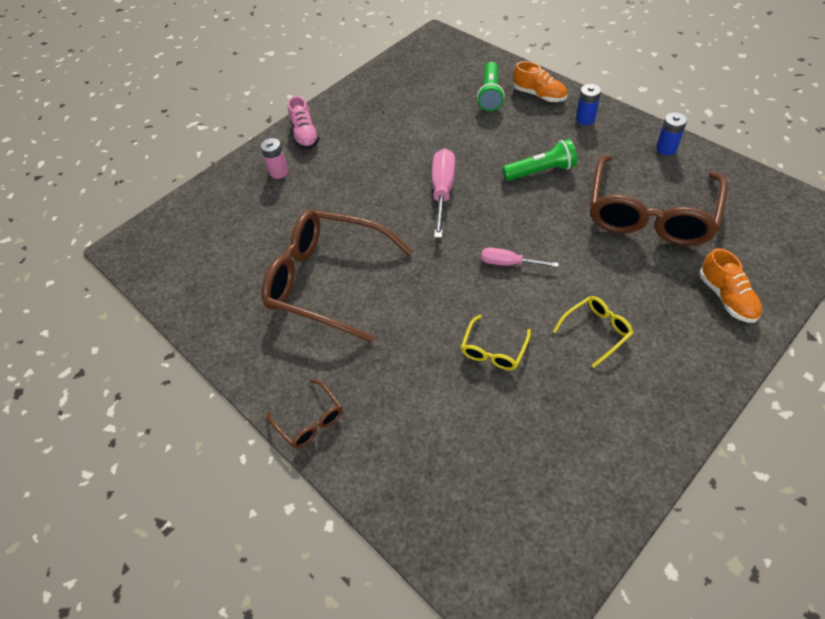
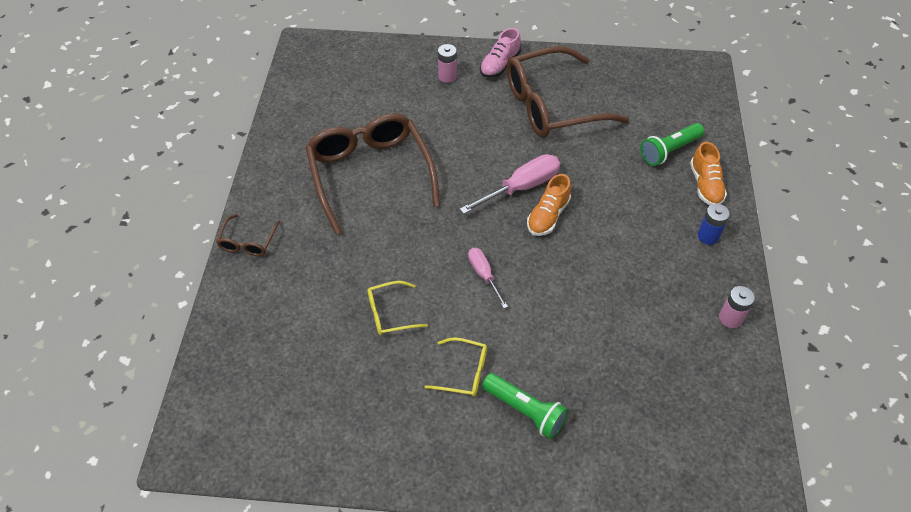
camera: 45 degrees right, 0 degrees up
(541, 171) = (608, 240): green flashlight -> green flashlight (525, 411)
(650, 213) = (632, 346): brown glasses -> brown glasses (552, 105)
(666, 148) = (730, 318): blue battery -> pink battery
(726, 297) = (581, 451): orange shoe -> orange shoe (548, 216)

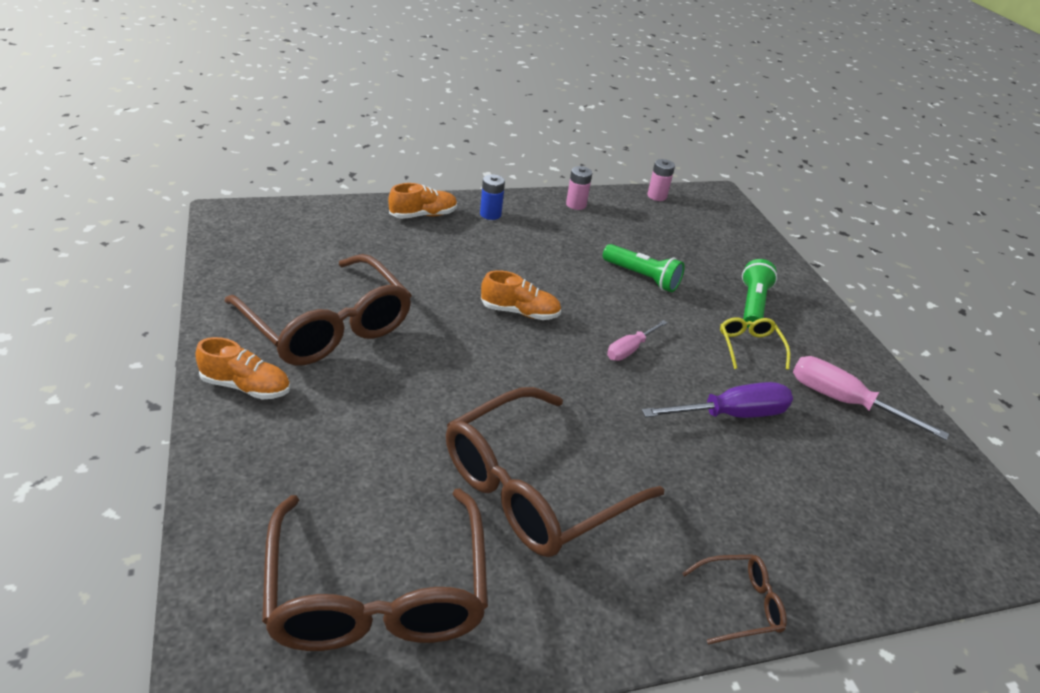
camera: 115 degrees left, 15 degrees down
(334, 97) = (377, 591): none -> brown glasses
(390, 313) = (731, 414): yellow glasses -> purple screwdriver
(447, 76) = (285, 443): pink battery -> pink battery (657, 196)
(499, 65) = (246, 386): pink shoe -> orange shoe
(521, 187) = (487, 337): pink screwdriver -> pink screwdriver (843, 402)
(669, 151) = (380, 236): green flashlight -> green flashlight (642, 277)

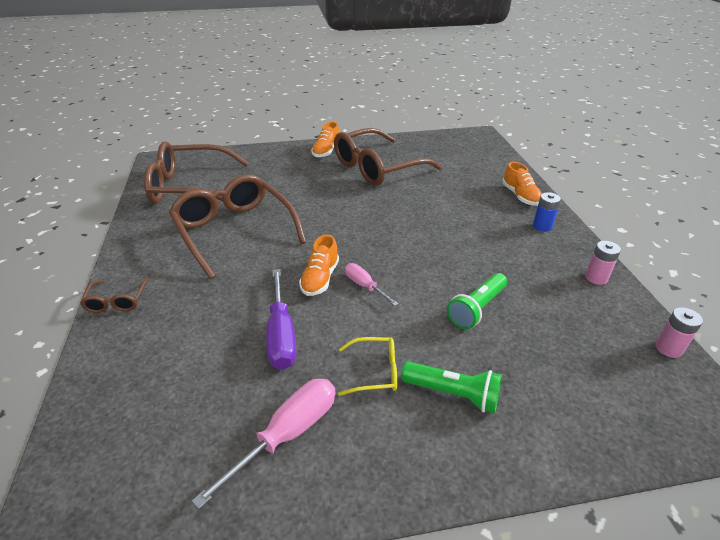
camera: 100 degrees right, 0 degrees up
(520, 312) = (404, 234): orange shoe -> orange shoe (320, 278)

